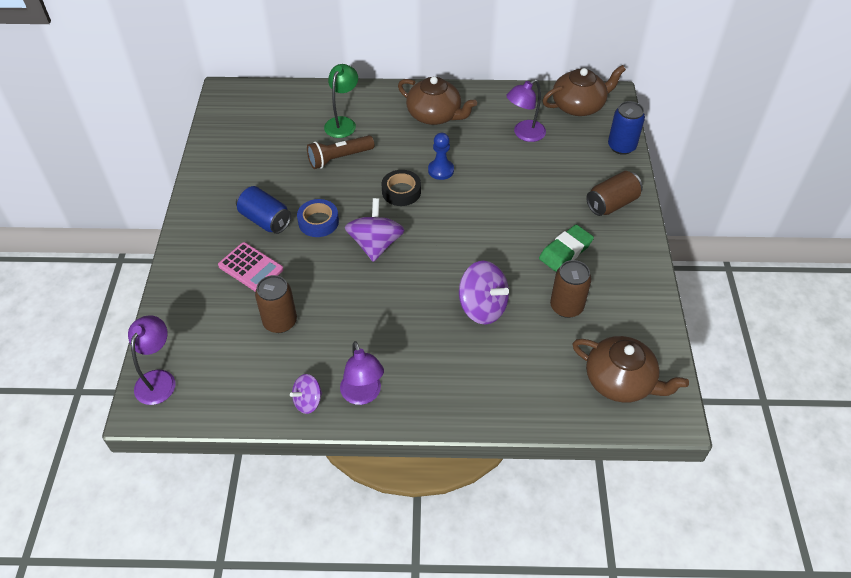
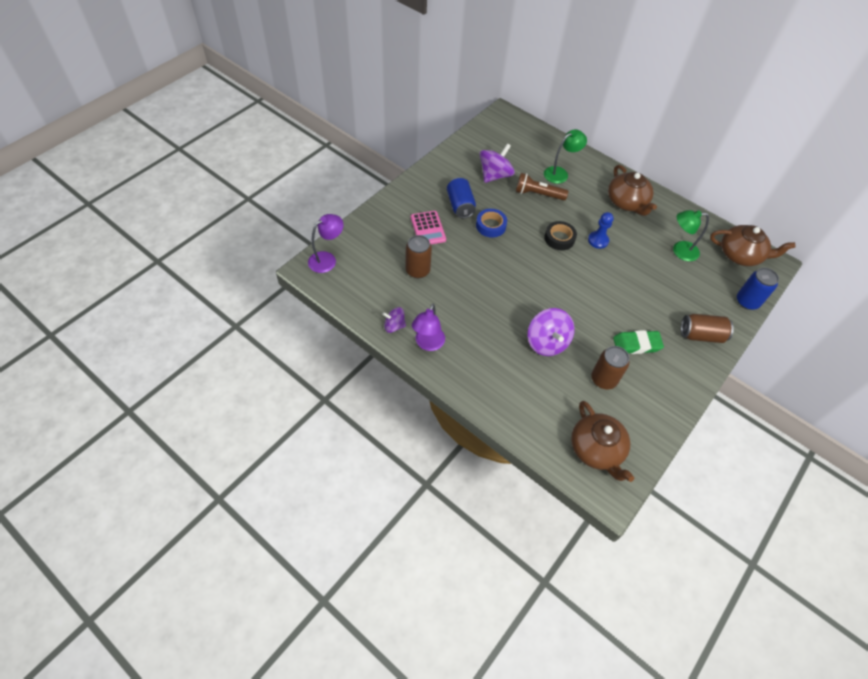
camera: 35 degrees right, 5 degrees up
(375, 244) = (513, 261): purple spinning top -> purple spinning top (495, 175)
(524, 134) = (680, 251): purple lamp -> green lamp

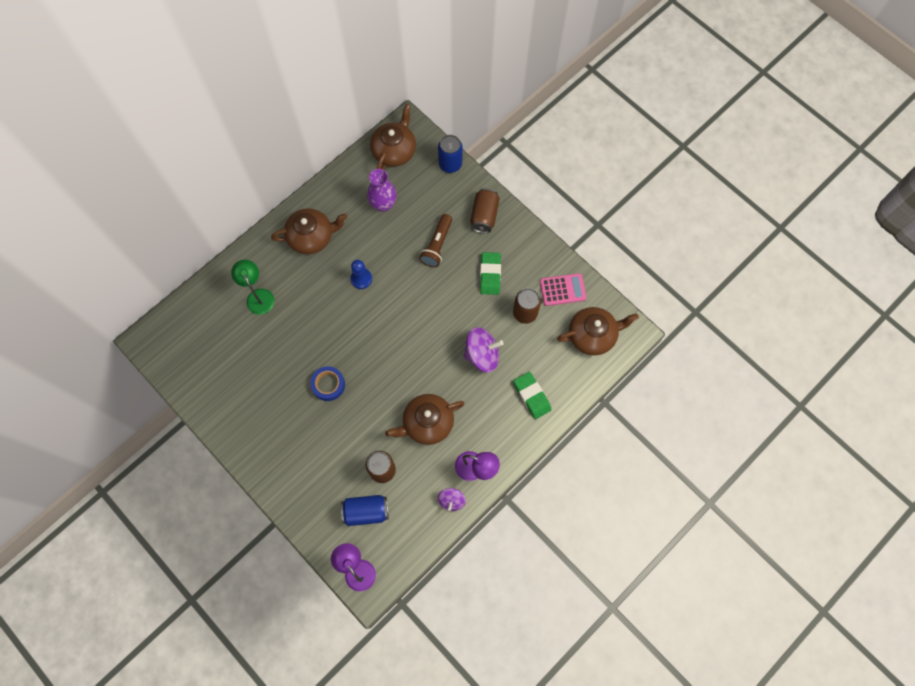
camera: 80 degrees left, 15 degrees up
(428, 228) = (324, 453): pink calculator -> pink calculator (562, 290)
(460, 205) = (294, 413): blue can -> blue can (366, 511)
(468, 301) = (427, 423): none -> brown teapot
(495, 175) = (251, 368): purple spinning top -> none
(512, 390) = (532, 396): none -> green eraser
(538, 194) = (288, 326): brown flashlight -> brown flashlight (437, 245)
(559, 238) = (354, 317): black tape -> none
(680, 251) = (383, 204): green lamp -> purple vase

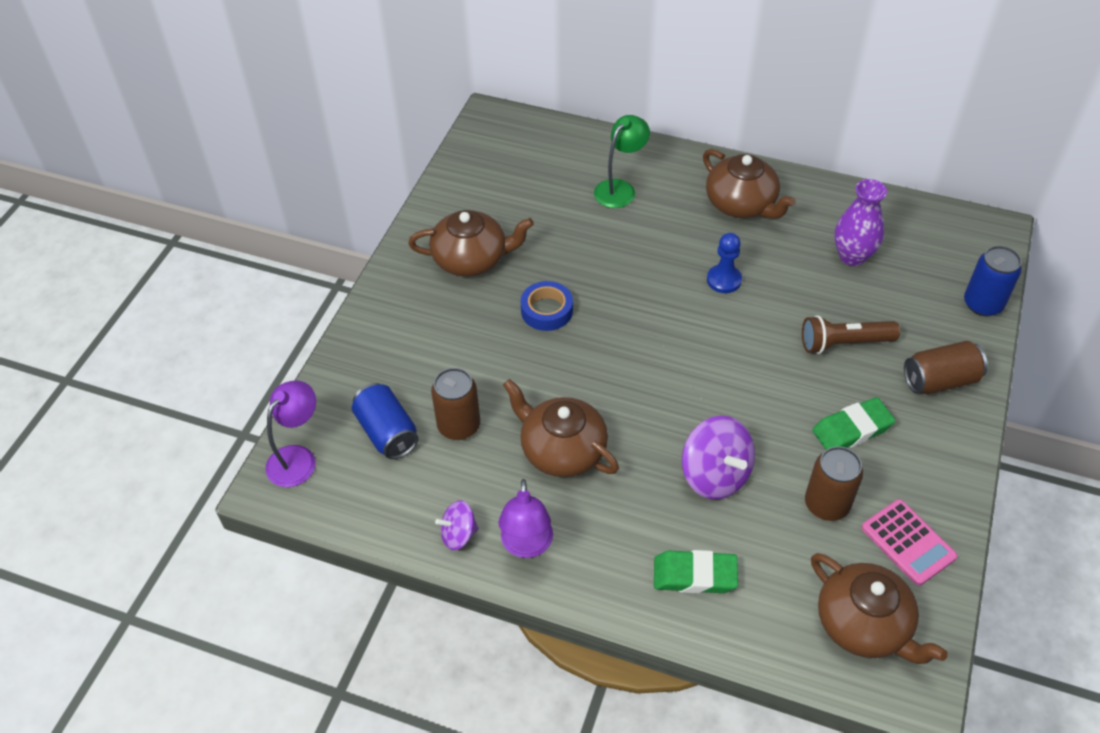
camera: 65 degrees right, 20 degrees down
(394, 150) = (942, 233): brown teapot -> brown teapot (471, 259)
(532, 396) = (694, 575): green eraser -> green eraser turned 60 degrees clockwise

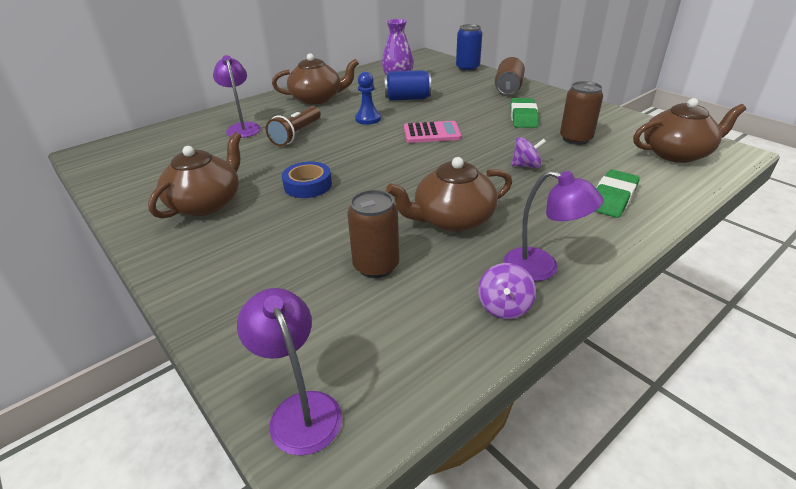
camera: 60 degrees left, 15 degrees down
(387, 432) = (338, 316): blue can -> blue can (407, 98)
(620, 188) = (242, 128): green lamp -> purple lamp
(715, 475) = (526, 166): purple spinning top -> purple spinning top, size x0.58
(844, 343) = (457, 102): brown flashlight -> brown flashlight (296, 134)
(908, 542) = (618, 125): pink calculator -> pink calculator (432, 133)

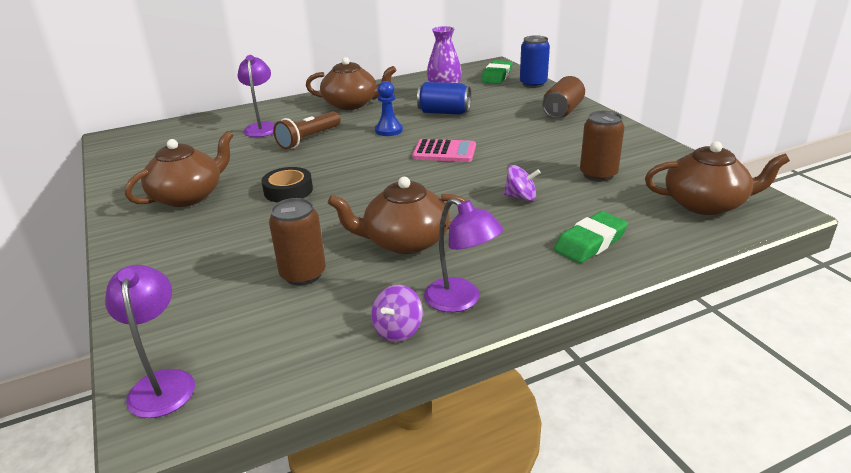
camera: 15 degrees right, 5 degrees down
(308, 185) = (288, 190): blue tape -> black tape
(523, 117) = (556, 144): green eraser -> green eraser (497, 76)

